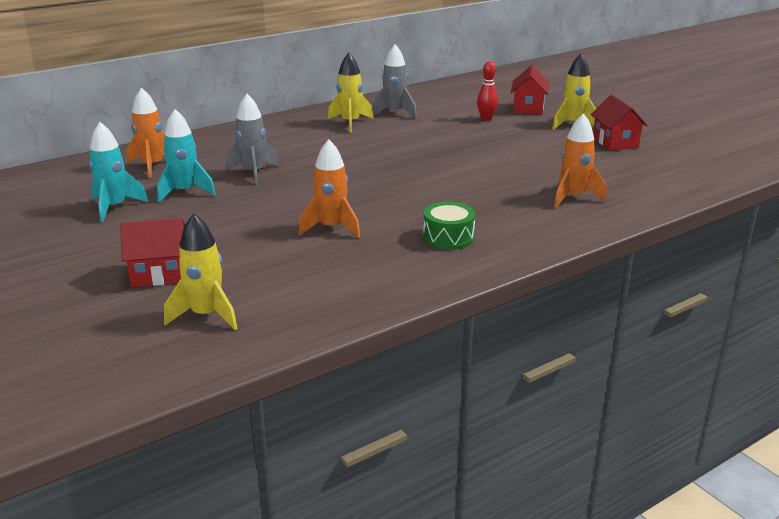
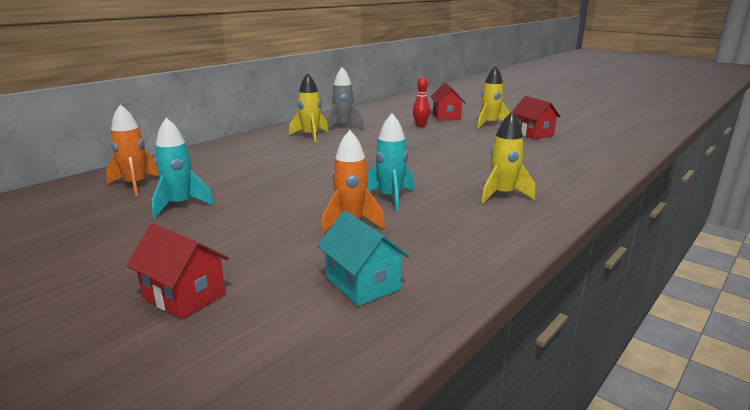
camera: 15 degrees left, 5 degrees down
(114, 207) = (105, 228): turquoise rocket -> turquoise rocket (390, 198)
(159, 274) = (184, 296): red house -> red house turned 60 degrees clockwise
(206, 315) = (264, 341): yellow rocket -> yellow rocket (502, 195)
(253, 173) = (243, 182): grey rocket -> none
(307, 284) = (362, 284): none -> turquoise house
(448, 237) = (468, 218): green drum -> none
(573, 197) = (542, 174): orange rocket -> none

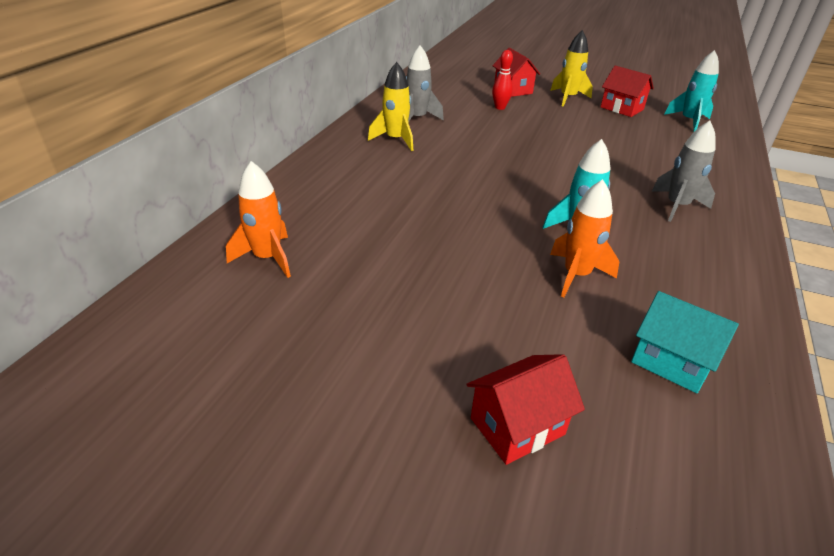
camera: 20 degrees left, 15 degrees up
(180, 205) = (361, 283): turquoise rocket -> turquoise rocket (689, 121)
(184, 296) = (517, 426): red house -> red house turned 45 degrees counterclockwise
(502, 195) = (677, 206): yellow rocket -> grey rocket

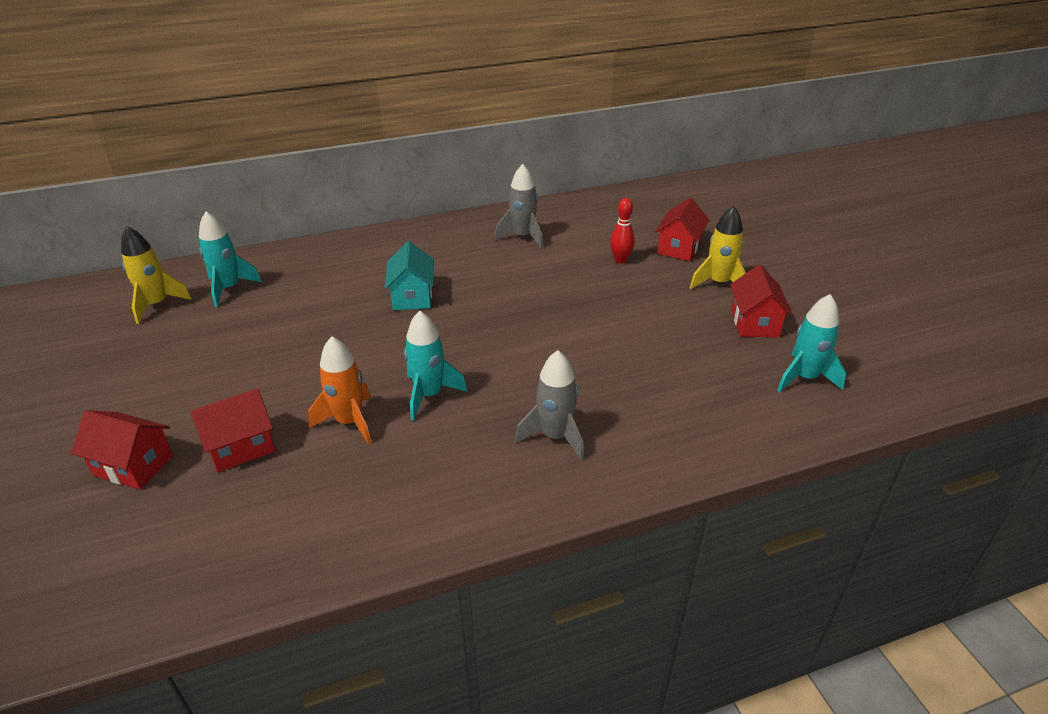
camera: 50 degrees right, 0 degrees up
(267, 258) = (229, 288): orange rocket -> turquoise rocket
(395, 140) = (466, 247): yellow rocket -> yellow rocket (157, 304)
(555, 344) = (241, 447): none -> red house
(671, 361) = (270, 514): turquoise house -> turquoise house (412, 297)

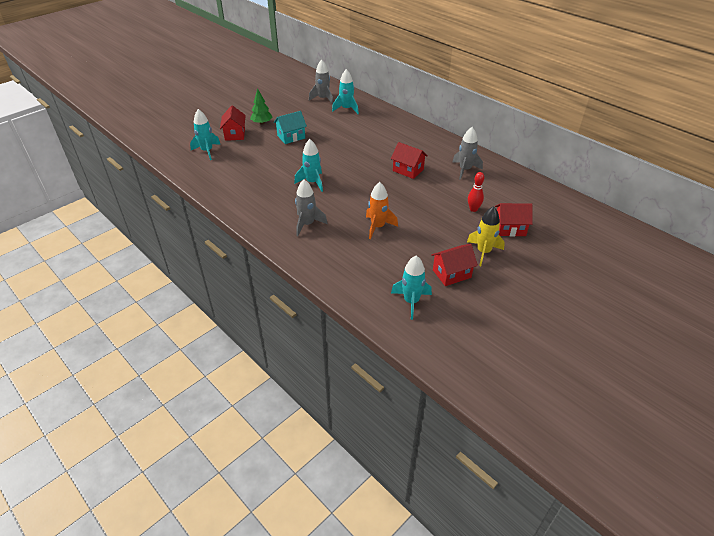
camera: 65 degrees right, 5 degrees up
(140, 410) = (262, 123): none -> green tree
(151, 534) = (207, 151): none -> turquoise rocket
(157, 304) = (323, 99): yellow rocket -> grey rocket
(241, 447) = (256, 151): red house -> red house (408, 170)
(349, 422) = (283, 169): orange rocket -> orange rocket (378, 227)
(412, 297) = (379, 154): turquoise house -> turquoise house (291, 137)

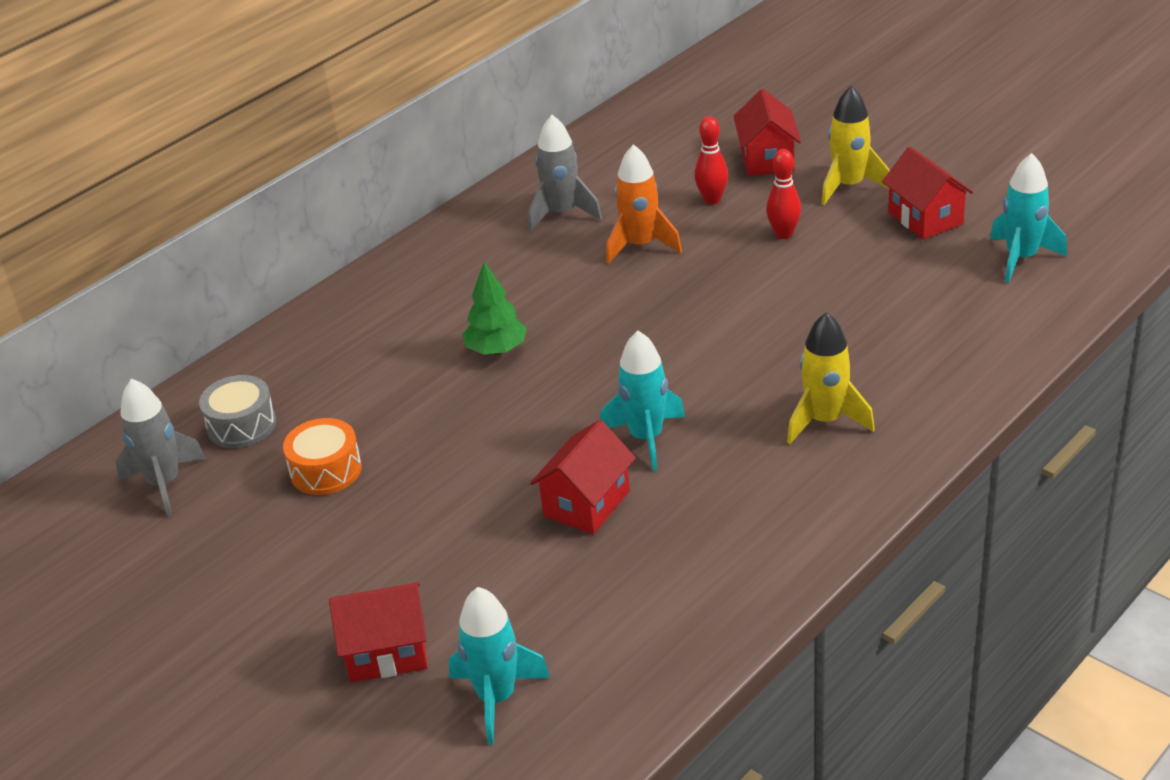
camera: 90 degrees left, 5 degrees down
(262, 123) = (315, 600): green tree -> green tree (497, 350)
(291, 137) = (407, 517): turquoise house -> none
(307, 224) = (825, 421): grey rocket -> yellow rocket
(319, 123) = (326, 470): none -> orange drum
(346, 109) = (241, 425): turquoise rocket -> grey drum
(378, 227) = (806, 316): orange rocket -> orange rocket (640, 245)
(408, 170) = (571, 291): red house -> red house (586, 503)
(442, 227) = (784, 234): none -> red bowling pin

